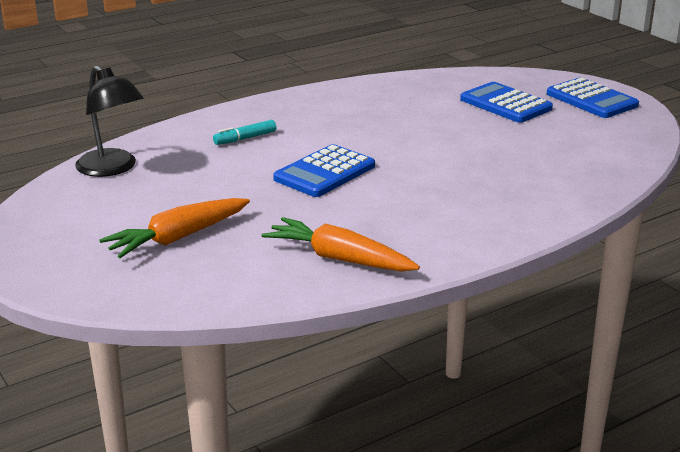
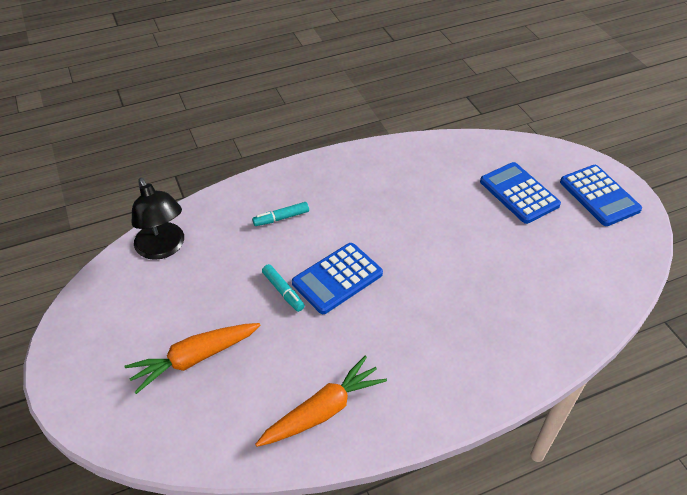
camera: 10 degrees right, 20 degrees up
(265, 185) = (283, 291): none -> turquoise marker
(340, 259) = (322, 411): orange carrot -> orange carrot turned 105 degrees clockwise

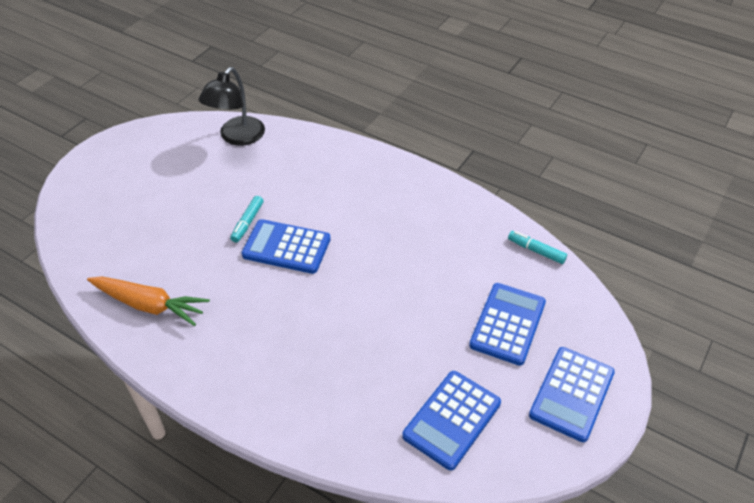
camera: 55 degrees right, 0 degrees up
(195, 358) = (149, 210): orange carrot -> none
(281, 218) = (323, 181): turquoise marker -> turquoise marker (536, 251)
(583, 266) = (452, 419): none -> blue calculator

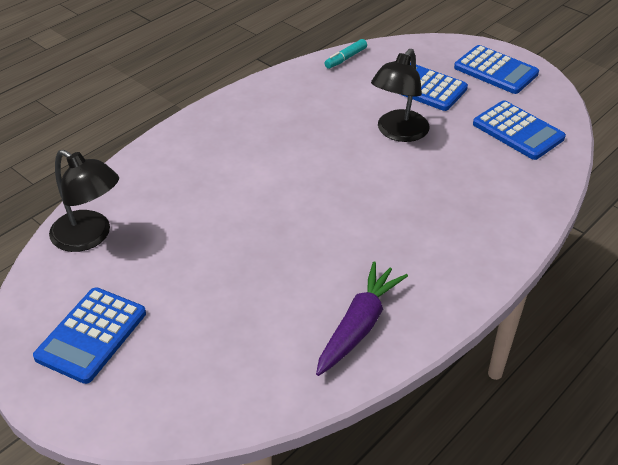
camera: 80 degrees left, 5 degrees down
(149, 305) = (358, 326): orange carrot -> purple carrot
(247, 223) = (249, 236): turquoise marker -> none
(286, 247) = (297, 208): blue calculator -> blue calculator (91, 335)
(416, 308) = (398, 133): none -> black lamp

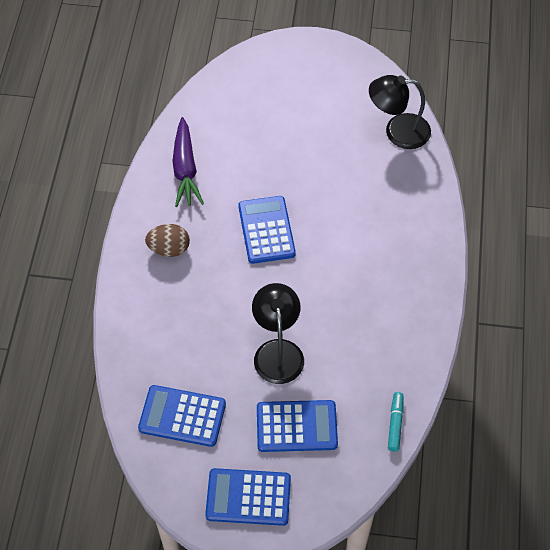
camera: 145 degrees right, 15 degrees up
(91, 335) = (326, 80): blue calculator -> blue calculator (266, 230)
(440, 254) = (169, 249): none -> brown egg

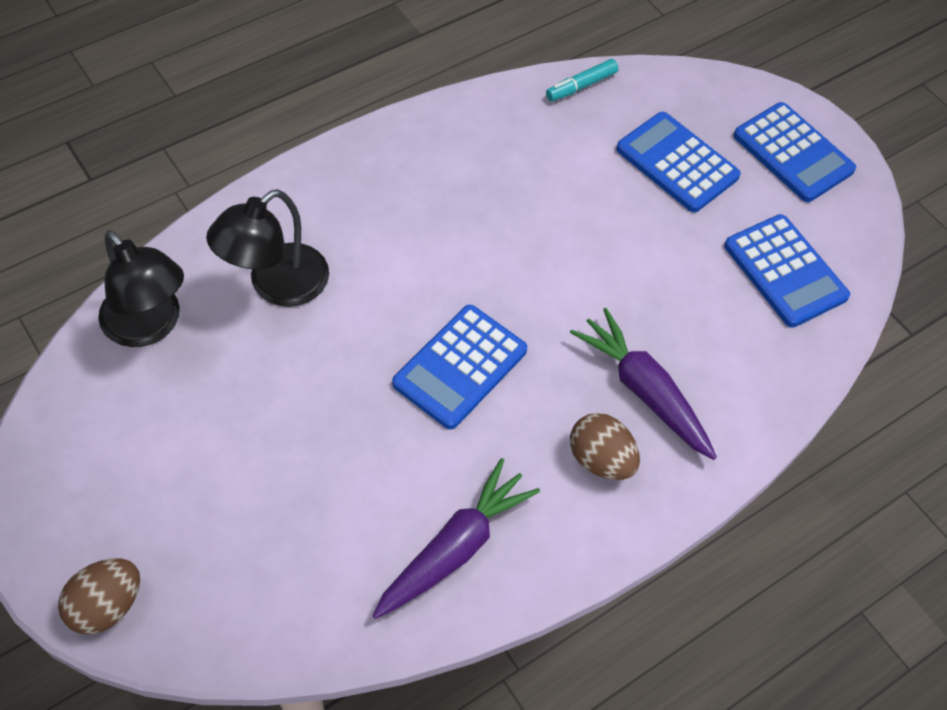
camera: 135 degrees left, 0 degrees up
(182, 293) = (644, 391): none -> purple carrot
(273, 52) = (107, 606): none -> brown egg
(277, 351) = (612, 238): black lamp -> black lamp (276, 285)

